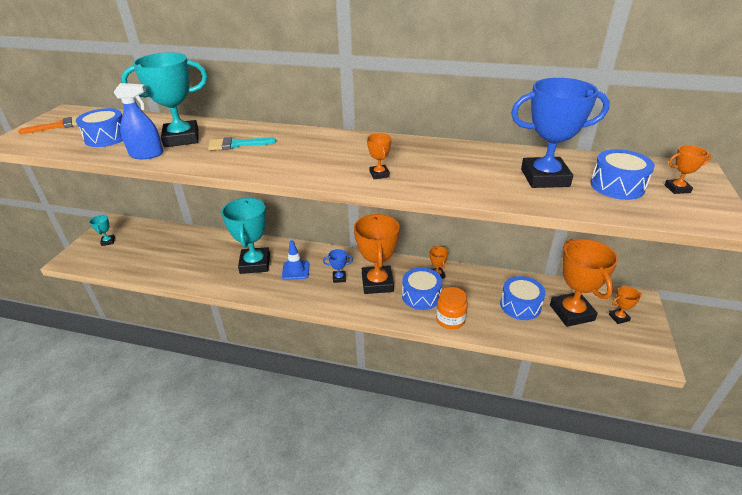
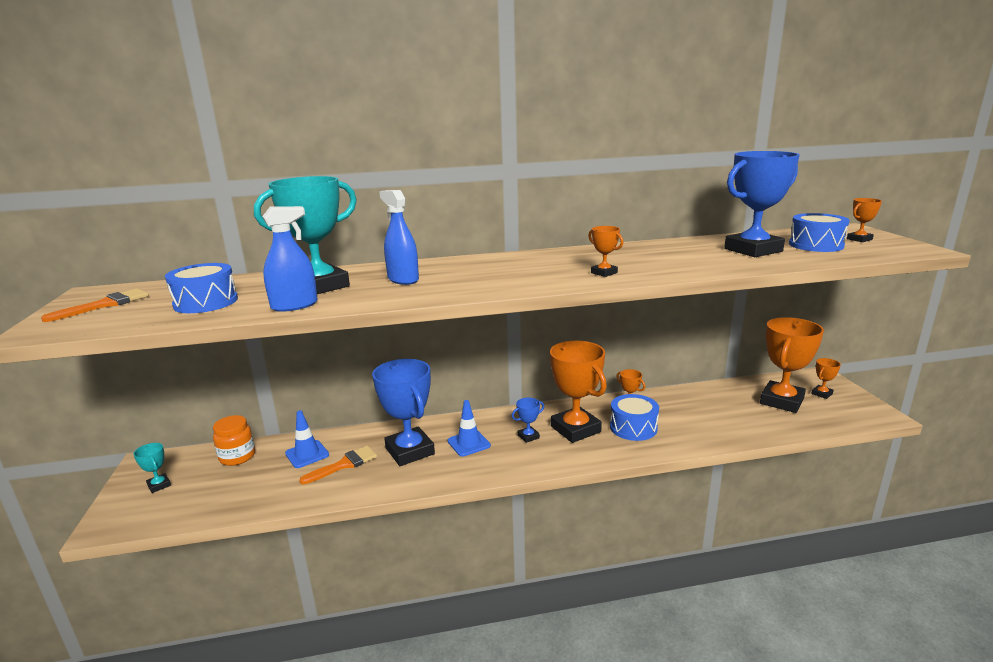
camera: 25 degrees left, 15 degrees down
(196, 246) = (307, 454): none -> blue traffic cone
(210, 261) = (344, 464): none -> orange brush
(237, 144) = (403, 279): turquoise brush -> blue spray bottle
(255, 264) = (410, 451): turquoise trophy -> blue trophy
(450, 320) = (684, 439): orange jar -> orange jar (237, 457)
(520, 305) = (733, 408): blue drum -> none
(571, 312) = (781, 401): orange trophy -> orange trophy turned 75 degrees clockwise

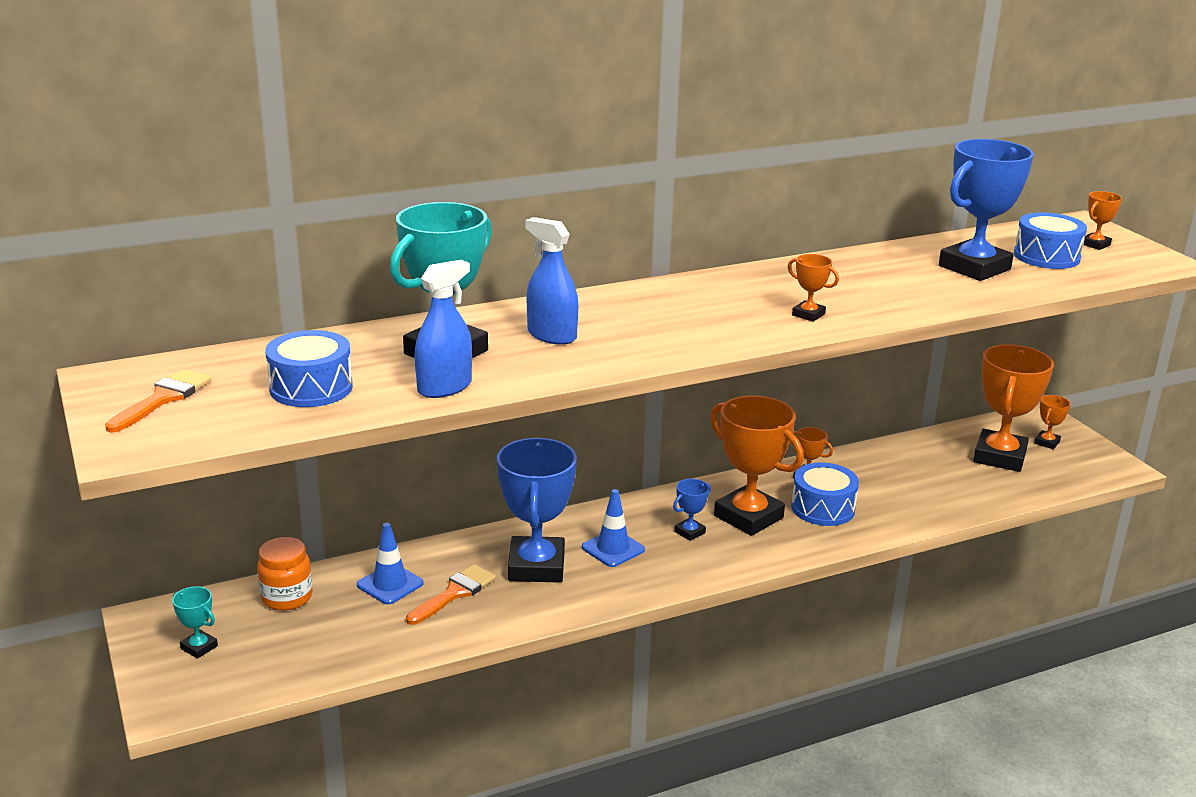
camera: 15 degrees left, 5 degrees up
(410, 451) = (536, 566): blue trophy -> blue trophy turned 45 degrees clockwise

